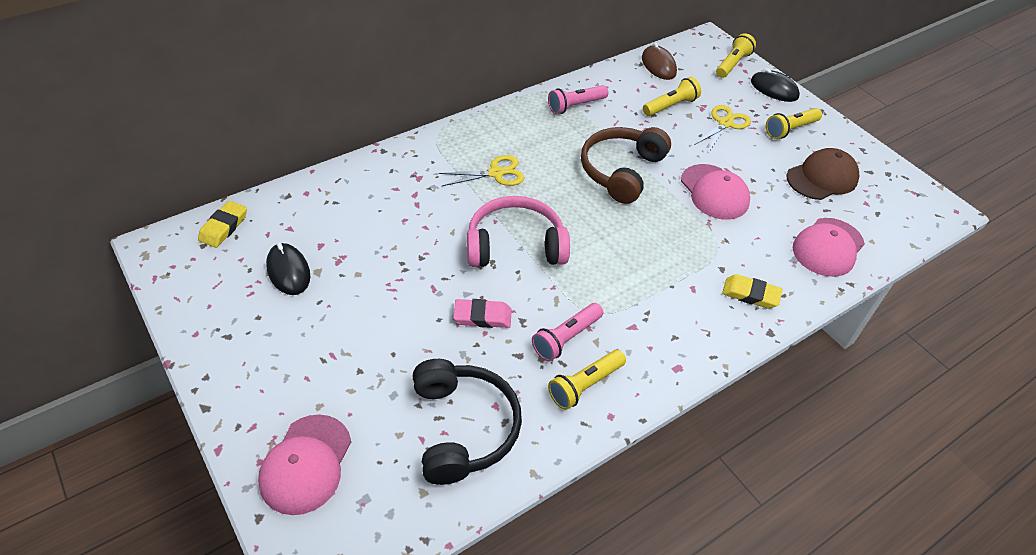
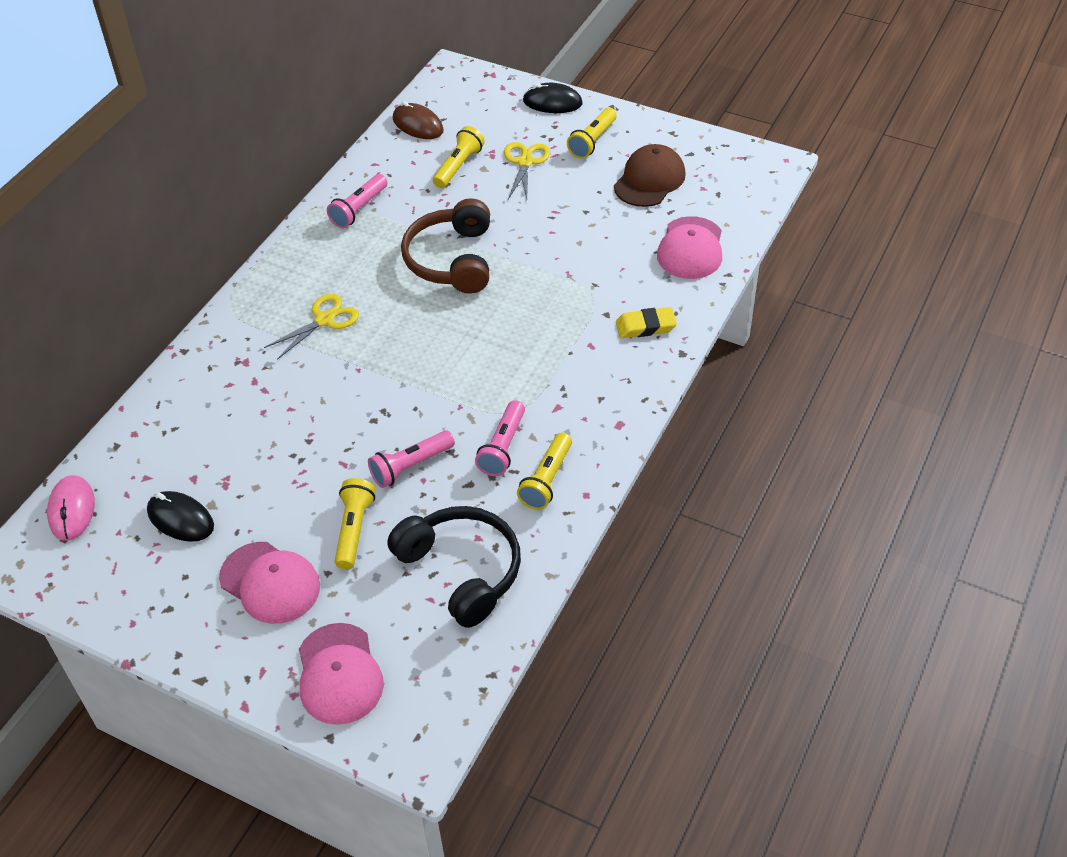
camera: 25 degrees left, 0 degrees up
(224, 227) = (72, 510): yellow eraser -> pink mouse
(482, 316) = (410, 466): pink eraser -> pink flashlight
(515, 245) = (395, 384): pink headphones -> none
(714, 192) = (556, 241): pink cap -> pink cap (270, 583)
(732, 64) = (494, 91): yellow flashlight -> yellow flashlight (354, 529)

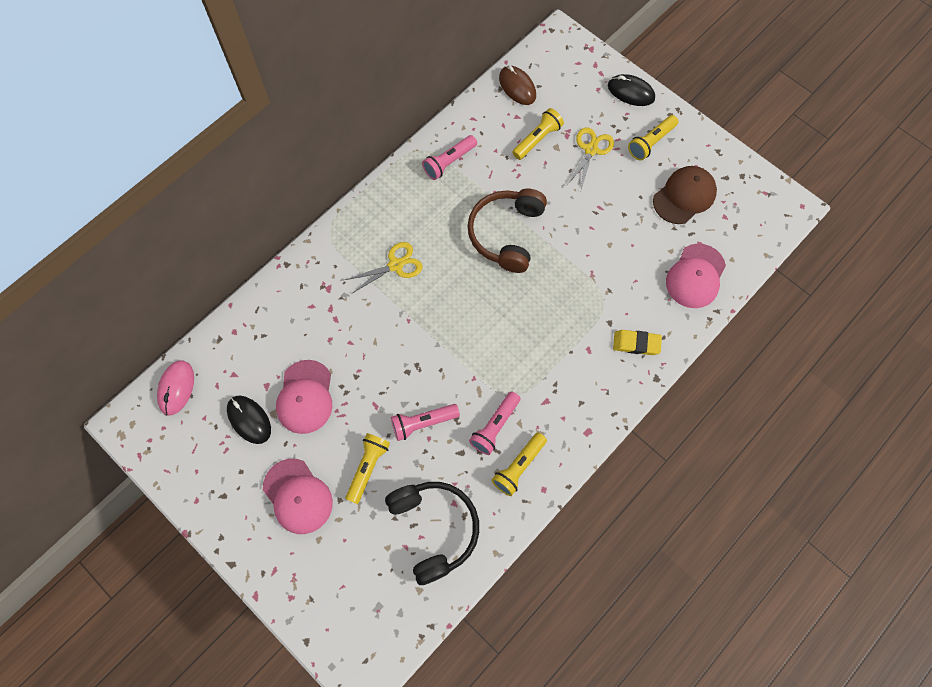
camera: 15 degrees right, 20 degrees up
(339, 674) = (326, 590): pink cap -> pink cap (305, 397)

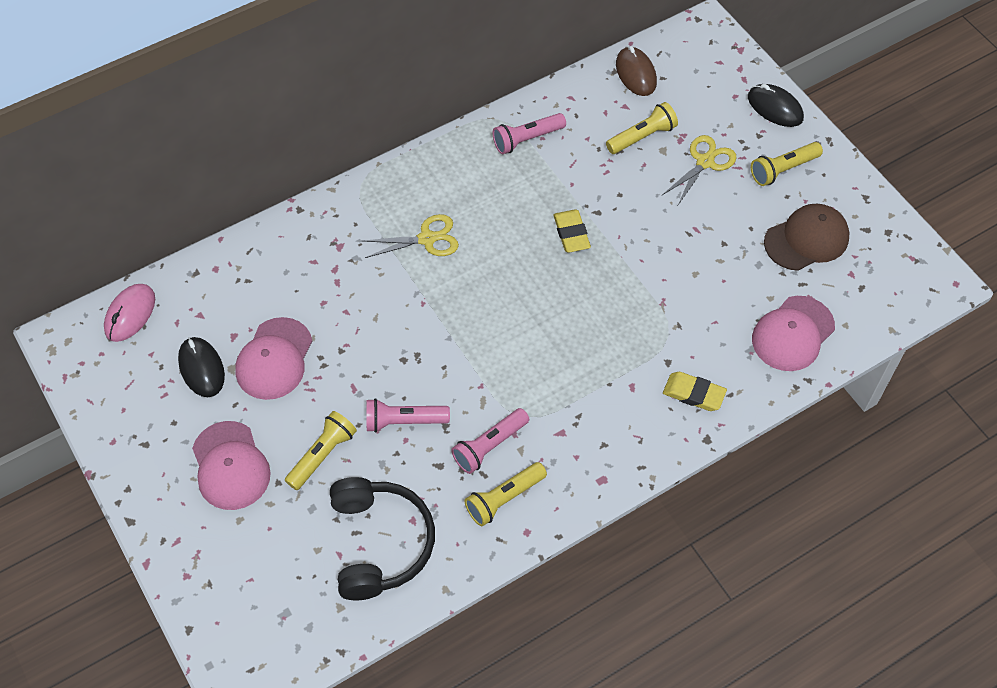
camera: 15 degrees right, 10 degrees down
(506, 234) = (571, 233): brown headphones -> yellow eraser

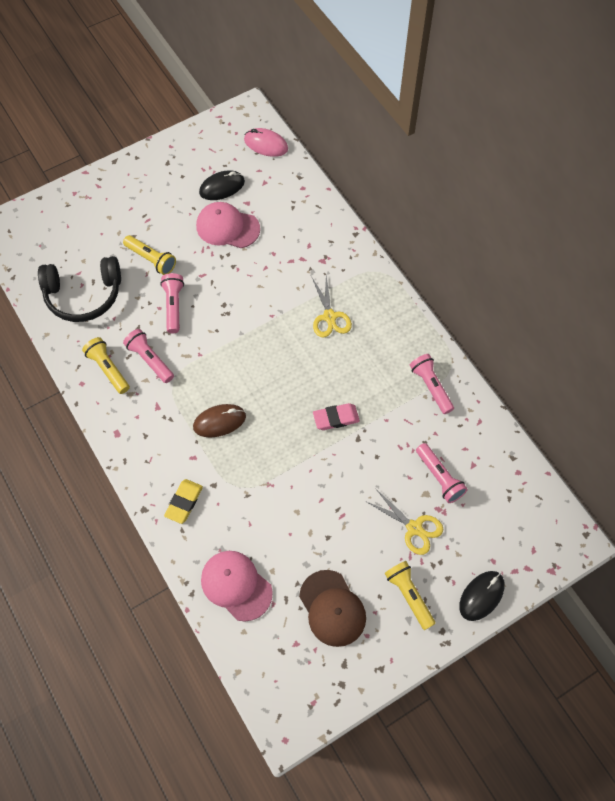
camera: 90 degrees right, 5 degrees up
(230, 466) = (148, 209): pink cap -> none
(571, 233) = (336, 418): yellow eraser -> pink eraser
(636, 74) = (511, 475): brown mouse -> brown mouse (219, 422)
(642, 137) = (439, 477): yellow flashlight -> pink flashlight

